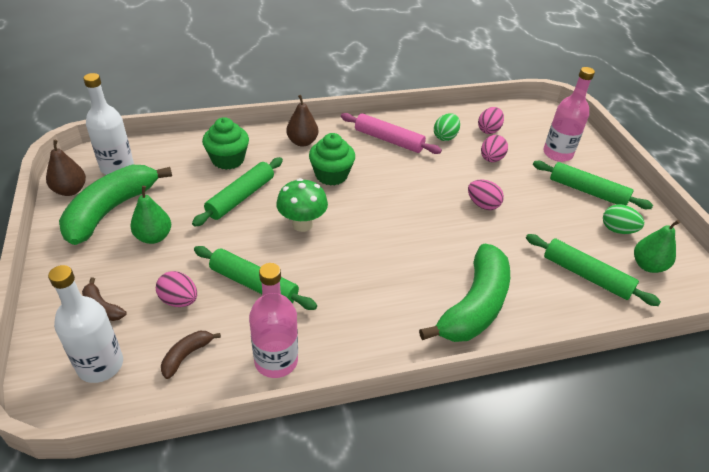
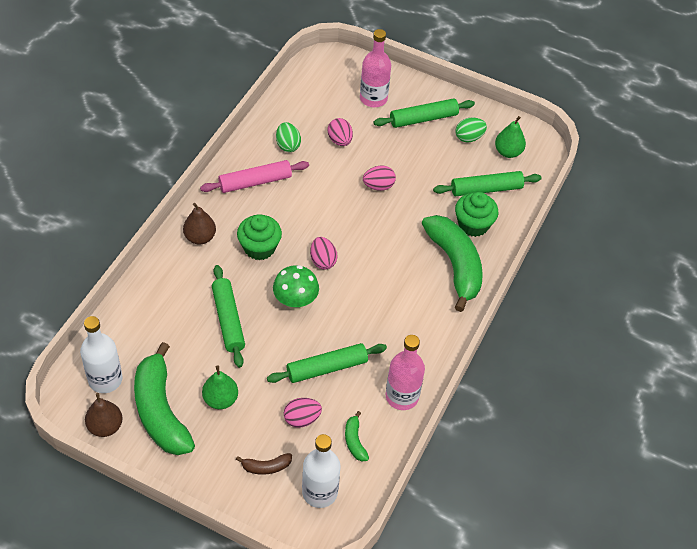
camera: 50 degrees left, 10 degrees up
(186, 355) = (354, 441): brown banana -> green banana
(228, 160) = (172, 300): green cupcake -> green cupcake (473, 225)
(488, 130) = (307, 113): pink egg -> pink egg (323, 261)

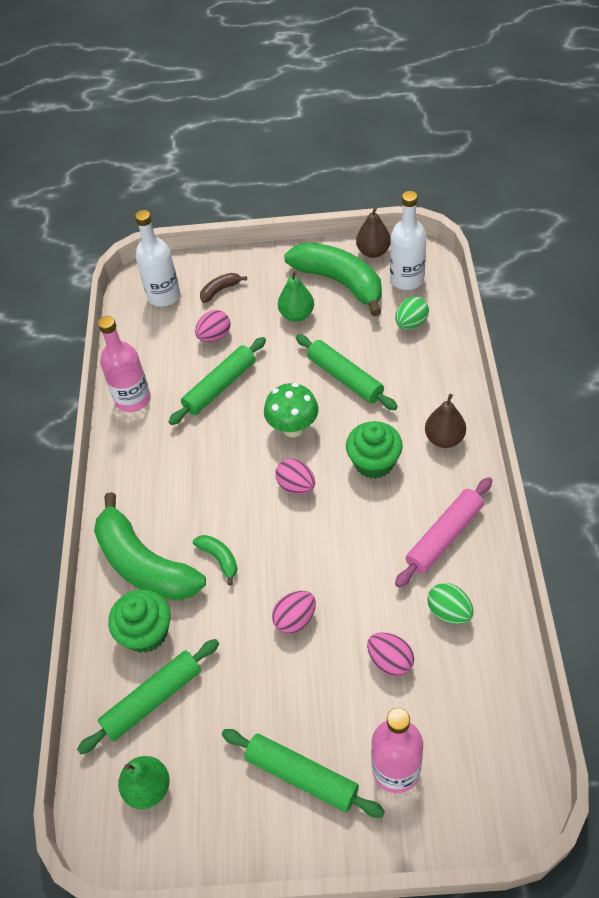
camera: 160 degrees right, 0 degrees up
(354, 441) = (156, 343): green banana -> green banana (219, 558)
(423, 118) = (301, 776): green rolling pin -> green rolling pin turned 75 degrees clockwise
(469, 137) = (217, 780): green egg -> green egg (411, 323)

